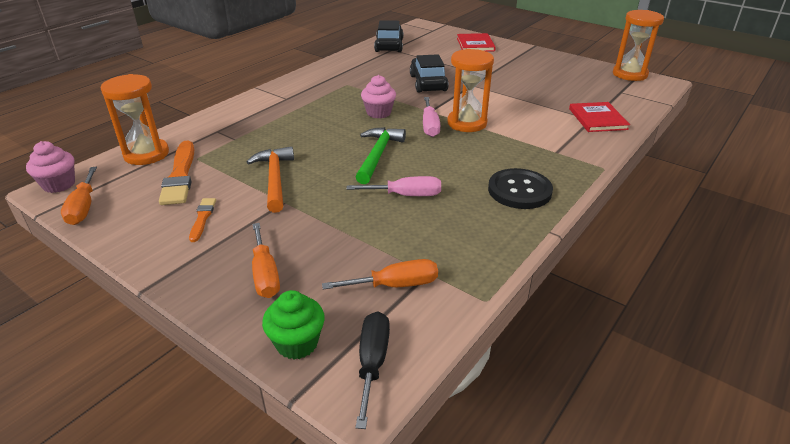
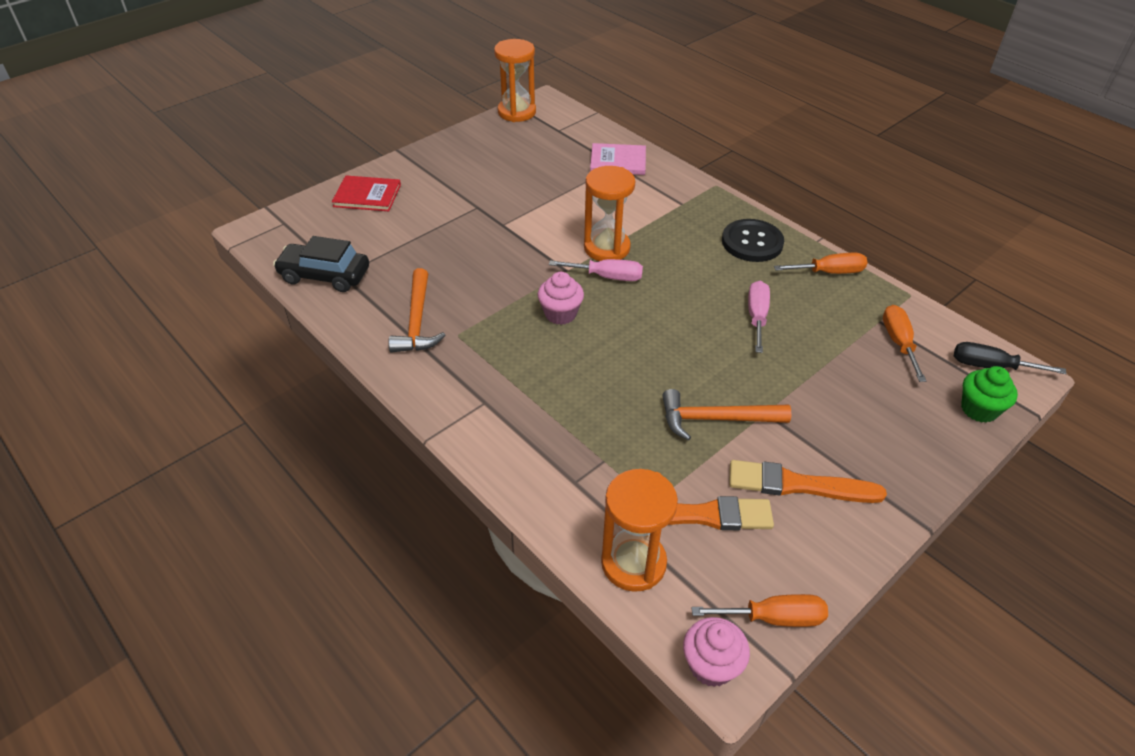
camera: 80 degrees left, 10 degrees up
(202, 218) = (798, 485): orange brush -> orange brush, size x1.87
(265, 274) = (893, 429): orange screwdriver -> orange screwdriver (829, 272)
(355, 72) = (417, 321): none -> orange hammer
(378, 155) = (670, 327): green hammer -> none
(428, 83) = (483, 259): black car -> none
(597, 119) = (618, 161): red book -> pink book

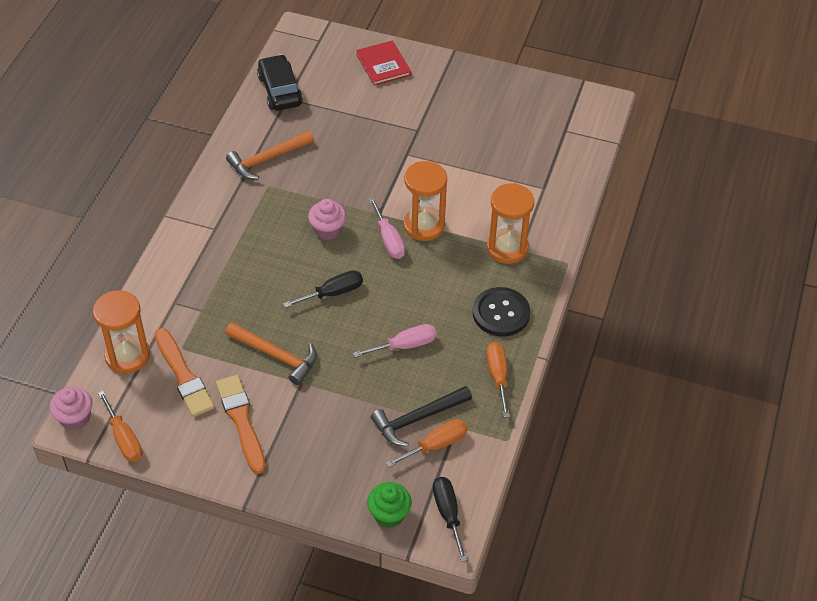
camera: 60 degrees right, 5 degrees up
(517, 112) = (570, 93): orange hourglass -> orange hourglass (507, 248)
(618, 161) = (549, 186): pink book -> none
(652, 341) = (333, 293): none -> black screwdriver
(715, 419) = (276, 356): orange hammer -> orange hammer turned 150 degrees clockwise
(829, 272) = (498, 376): orange screwdriver -> orange screwdriver turned 150 degrees counterclockwise
(858, 343) = (417, 419): none -> black hammer

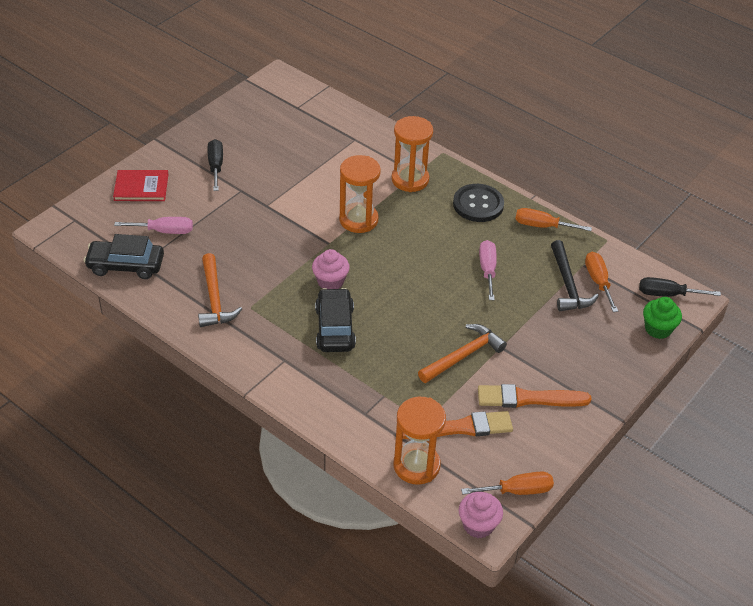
camera: 70 degrees left, 5 degrees down
(269, 251) = (335, 328): none -> black car
(333, 293) = (407, 298): black screwdriver -> black screwdriver (216, 166)
(389, 240) = (363, 246): pink screwdriver -> pink screwdriver (164, 231)

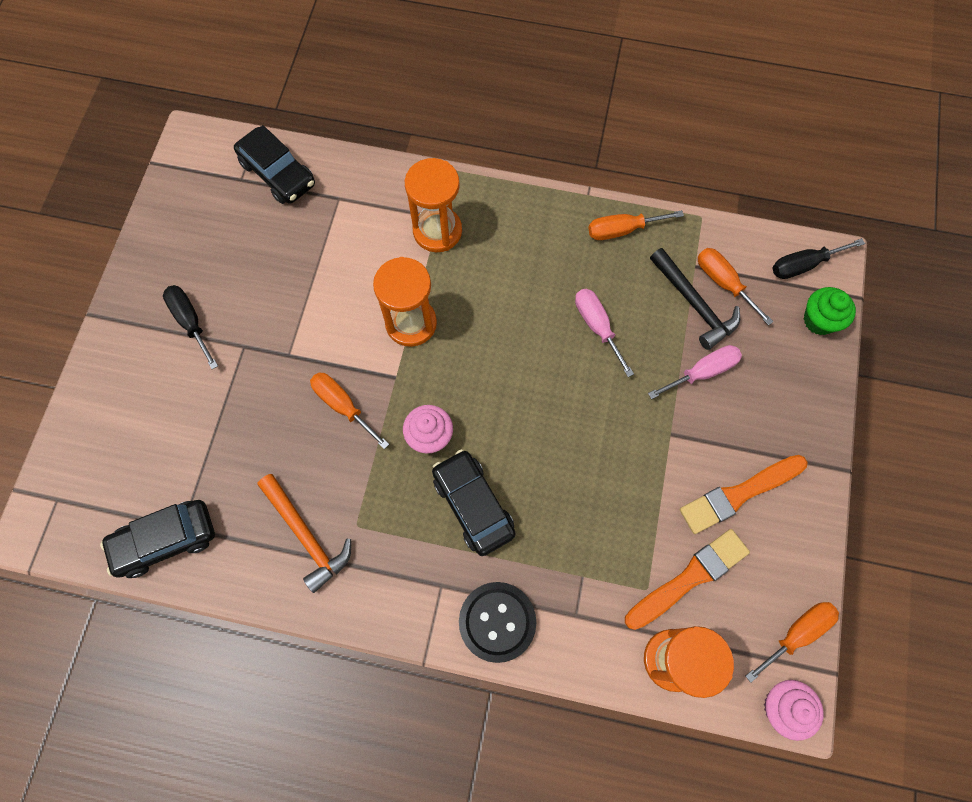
camera: 25 degrees left, 25 degrees up
(141, 187) = (114, 403): red book -> none
(164, 231) = (184, 460): pink screwdriver -> pink screwdriver (702, 372)
(284, 244) = (343, 406): none -> orange screwdriver
(323, 113) = (278, 173): none -> black car
(463, 355) = (638, 469): orange hammer -> none
(478, 204) = (534, 232): black button -> black button (497, 622)

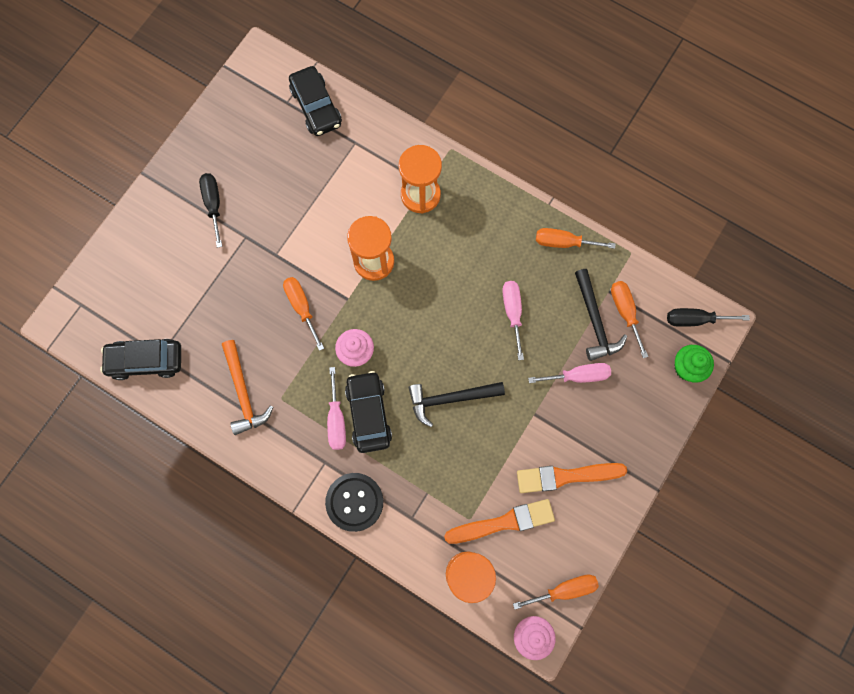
camera: 20 degrees right, 5 degrees up
(436, 527) = (336, 420): none -> pink screwdriver
(564, 451) = (450, 399): none -> black hammer

